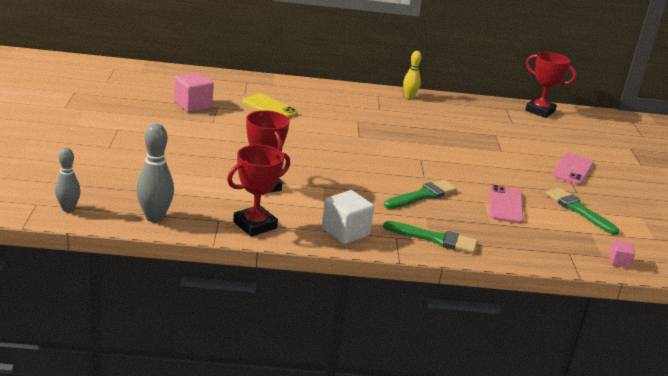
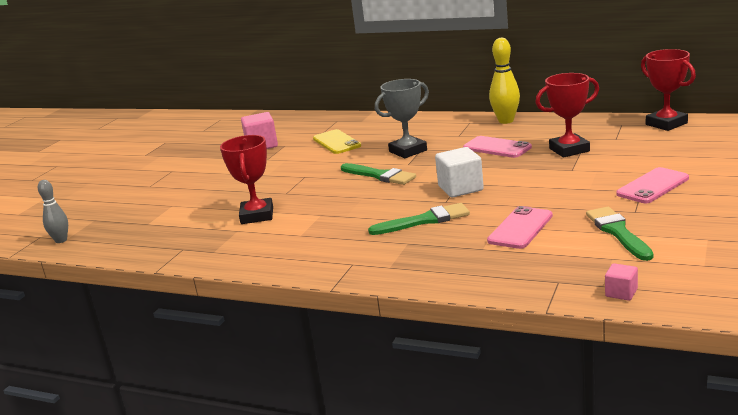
camera: 30 degrees right, 5 degrees down
(154, 217) = (127, 246): grey bowling pin -> none
(255, 225) = (213, 253): red trophy -> red trophy (569, 150)
(345, 232) = (300, 259): white cube -> white cube (460, 188)
(347, 122) = (408, 151): none -> grey trophy
(409, 97) = (506, 121): yellow bowling pin -> yellow bowling pin, size x1.51
(424, 124) = (497, 148): none -> pink phone
(435, 239) = (396, 265): green brush -> green brush (380, 175)

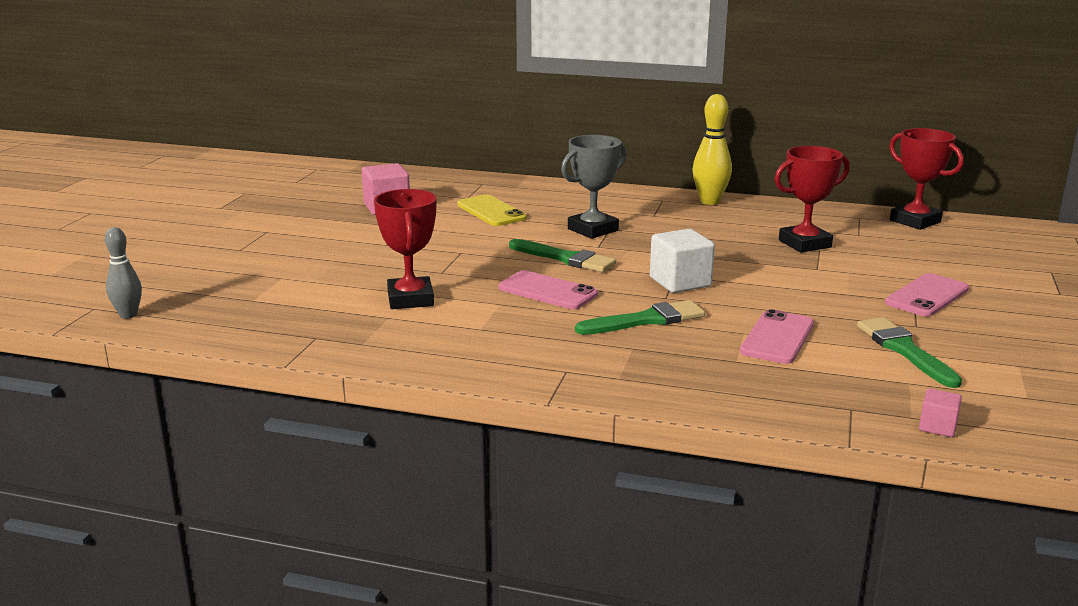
camera: 10 degrees left, 0 degrees up
(497, 148) = (710, 234): pink phone -> pink phone (547, 291)

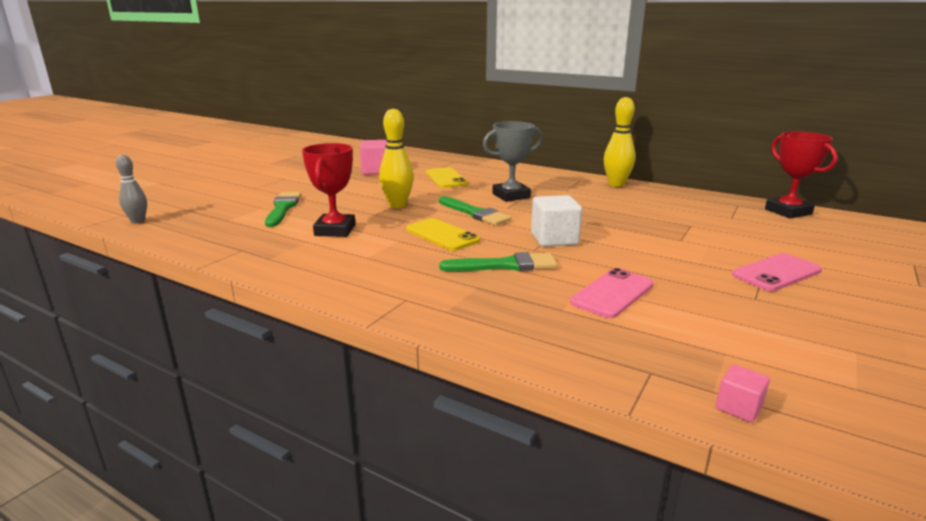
camera: 15 degrees right, 0 degrees up
(460, 257) = (397, 205): none -> yellow bowling pin
(547, 291) = (442, 235): pink phone -> yellow phone
(804, 244) = (679, 220): red trophy -> none
(904, 350) = (733, 320): green brush -> green brush (283, 208)

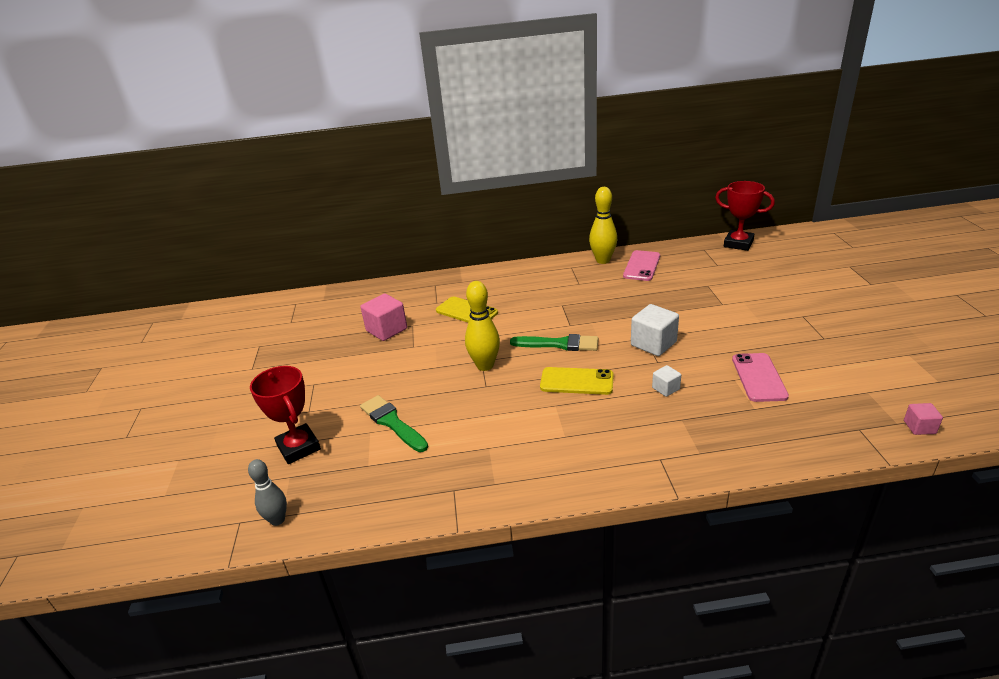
camera: 35 degrees left, 10 degrees up
(335, 230) = (488, 422): red trophy -> red trophy (298, 447)
(505, 265) = (665, 388): green brush -> white cube
(511, 196) = (552, 310): grey trophy -> none
(776, 273) = (805, 309): pink phone -> pink phone (642, 266)

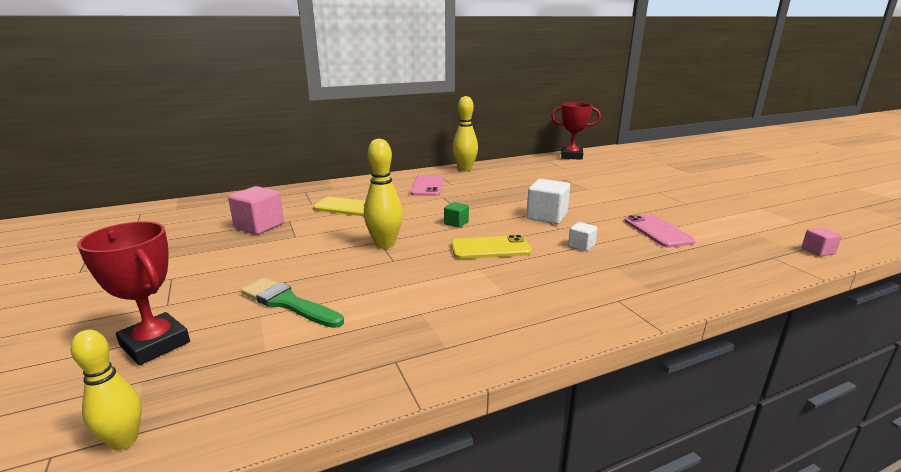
camera: 20 degrees left, 10 degrees down
(277, 520) = (124, 441): grey bowling pin -> yellow bowling pin
(559, 344) = (456, 223): green brush -> green cube
(642, 266) = (501, 171): pink phone -> pink phone (427, 186)

